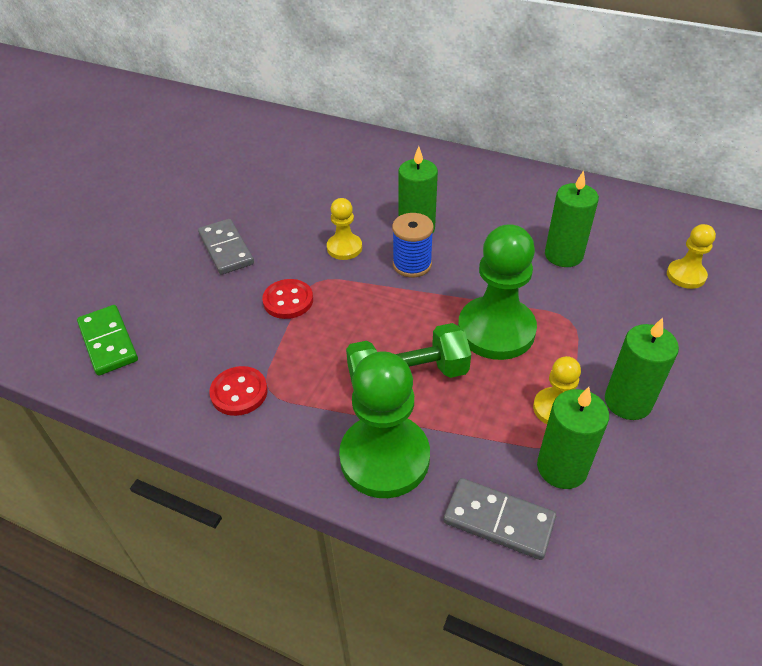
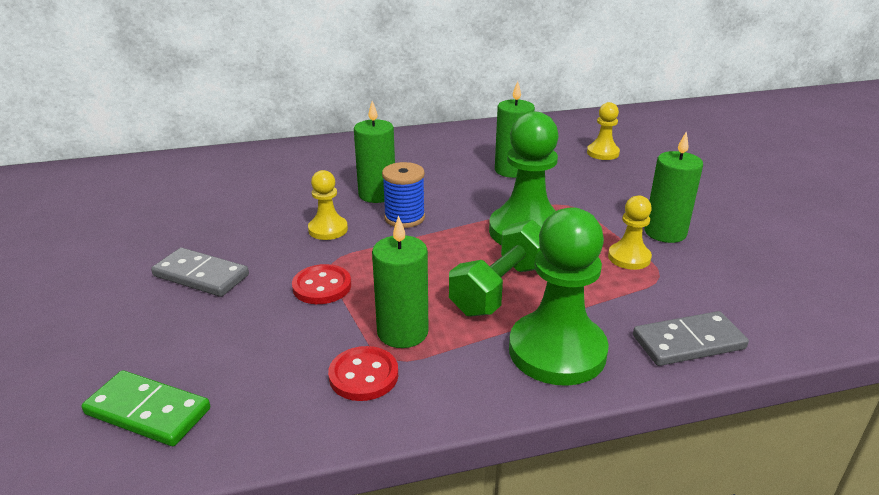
camera: 40 degrees left, 15 degrees down
(562, 467) = (680, 289): green candle -> green candle (402, 332)

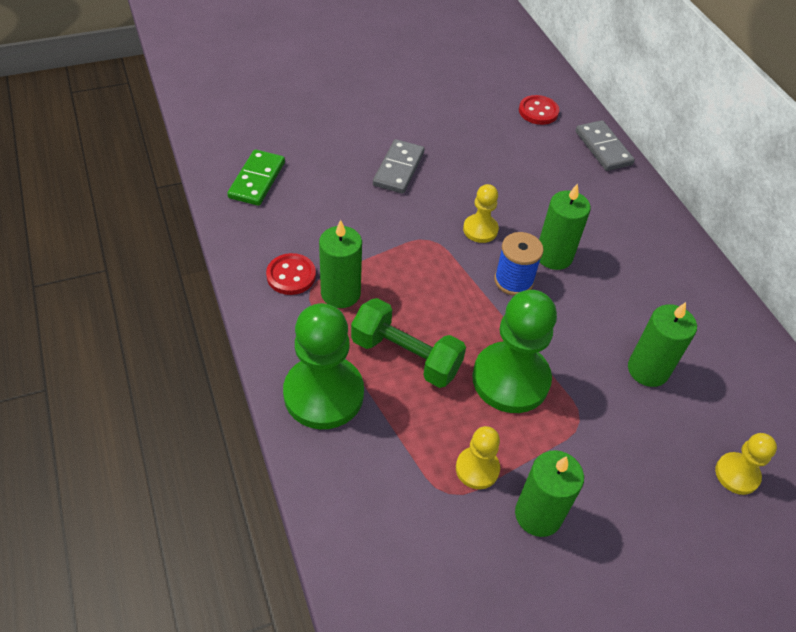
camera: 80 degrees right, 20 degrees up
(322, 286) = (394, 238): red button -> red button (538, 111)
(688, 342) = (341, 497): grey domino -> grey domino (603, 148)

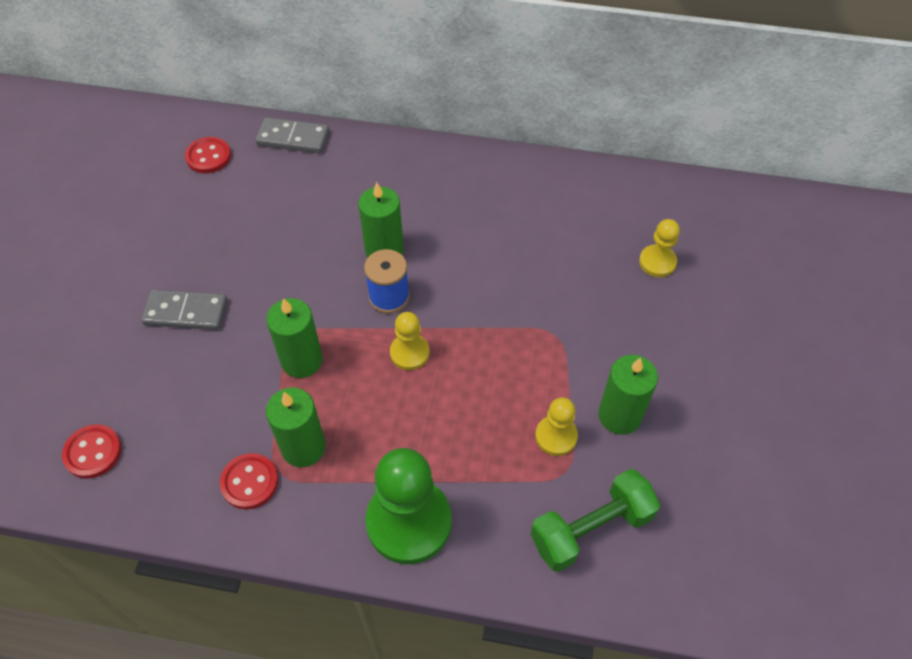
camera: 55 degrees left, 5 degrees up
(257, 180) = (93, 452): green domino -> red button
(399, 169) = (186, 312): grey domino -> grey domino turned 45 degrees counterclockwise
(405, 356) = (412, 429): green dumbbell -> green dumbbell (591, 529)
(480, 230) = (314, 288): yellow pawn -> yellow pawn (409, 353)
(510, 379) = (487, 360): green pawn -> none
(648, 370) = (538, 258): green candle -> green candle (302, 360)

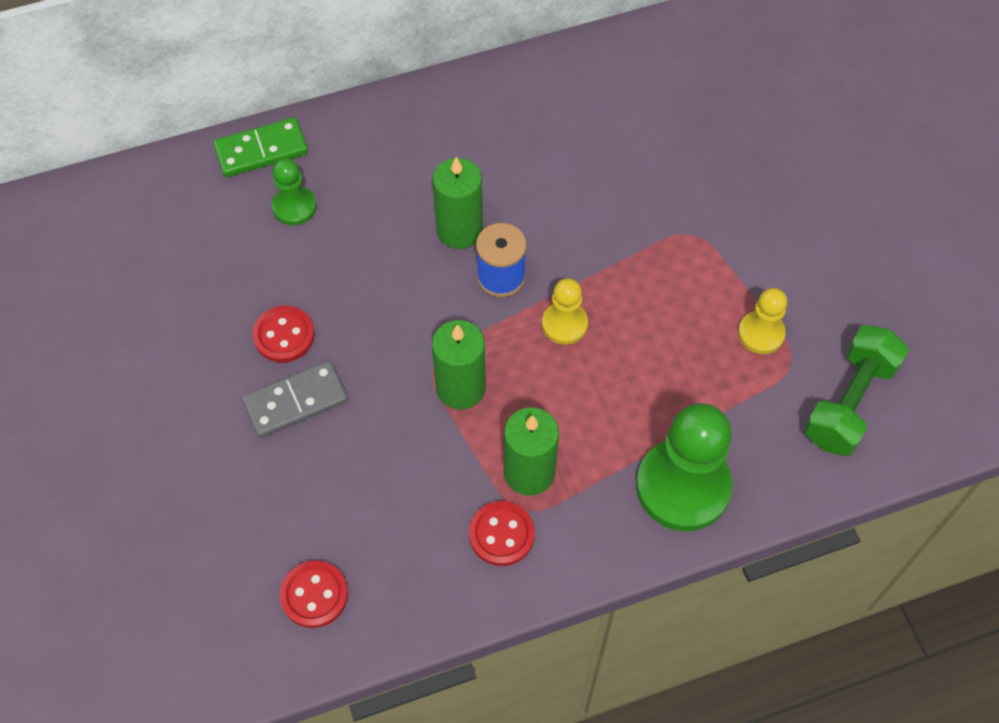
camera: 30 degrees left, 5 degrees up
(208, 157) = (179, 217): red button -> red button (284, 335)
(286, 184) = (294, 207): none -> green pawn
(293, 138) = (261, 150): grey domino -> green domino
(619, 415) = (804, 283): green candle -> none
(657, 262) = (740, 111): yellow pawn -> none

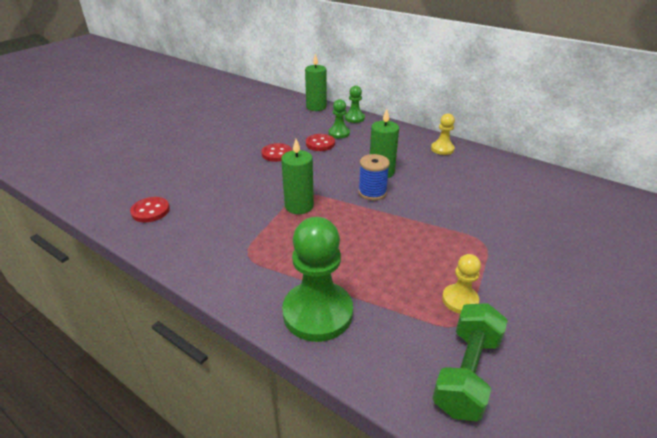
camera: 55 degrees right, 25 degrees down
(261, 150) = (354, 118): green domino -> green pawn
(295, 401) = (247, 168): grey domino -> none
(501, 534) = (226, 253): red button -> red button (320, 144)
(529, 472) = (272, 247): green candle -> green candle (316, 107)
(564, 324) = (371, 222): yellow pawn -> yellow pawn (442, 149)
(849, 402) = (466, 373): green dumbbell -> green dumbbell turned 60 degrees counterclockwise

